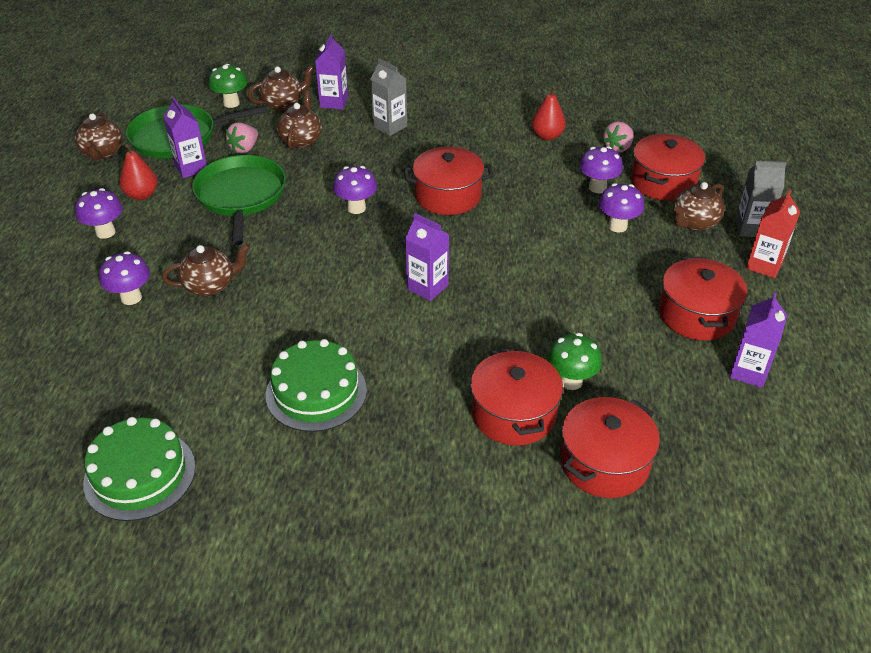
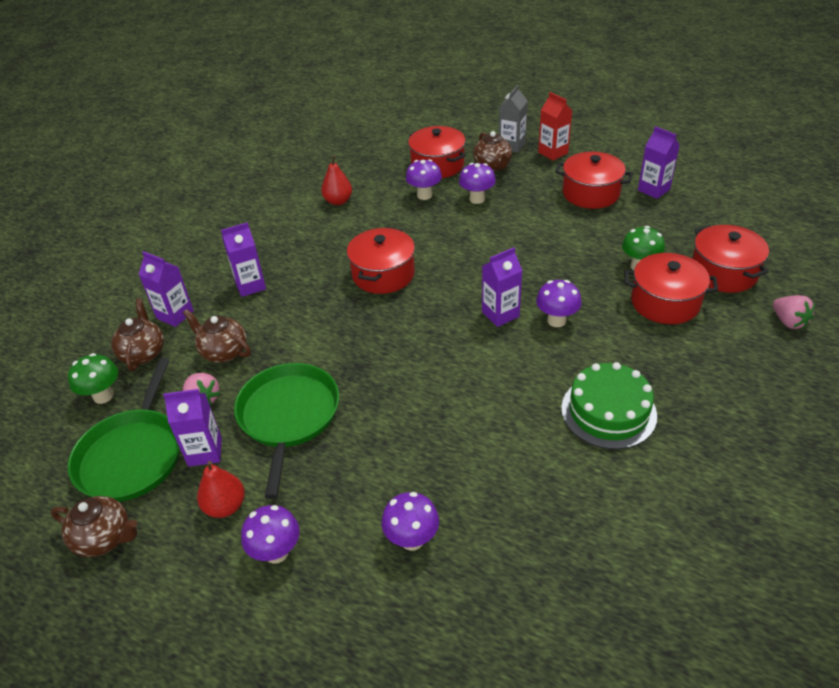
camera: 65 degrees left, 0 degrees up
(140, 474) = (684, 563): green cake -> none
(210, 286) = (426, 465): brown teapot -> none
(241, 196) = (288, 416): green pan -> green pan turned 75 degrees clockwise
(356, 208) = (364, 334): purple mushroom -> purple mushroom (556, 320)
(390, 126) = (250, 286): grey carton -> purple carton
(618, 148) = (380, 172): pink strawberry -> pink strawberry (788, 322)

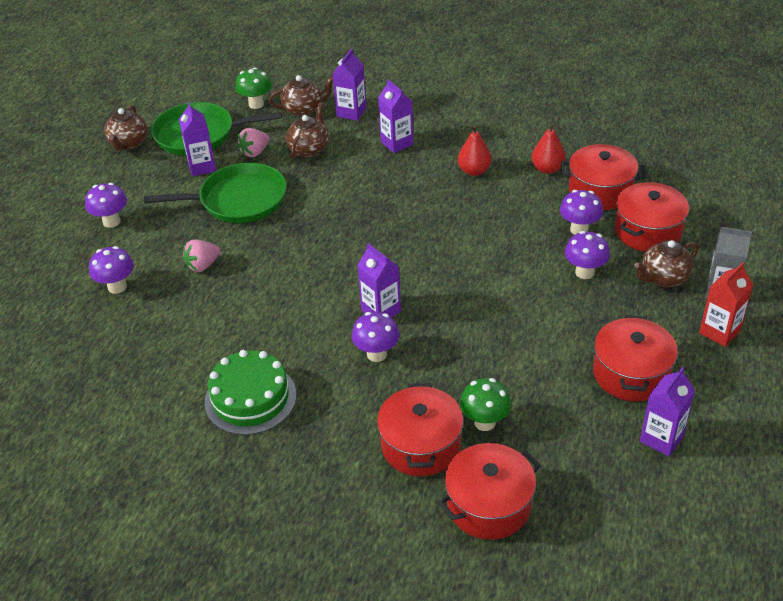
camera: 80 degrees right, 0 degrees up
(225, 506) = (152, 189): red pear -> red pear (474, 171)
(383, 274) = (429, 221): red pot -> red pot (600, 191)
(788, 322) = (403, 564): pink strawberry -> pink strawberry (203, 265)

